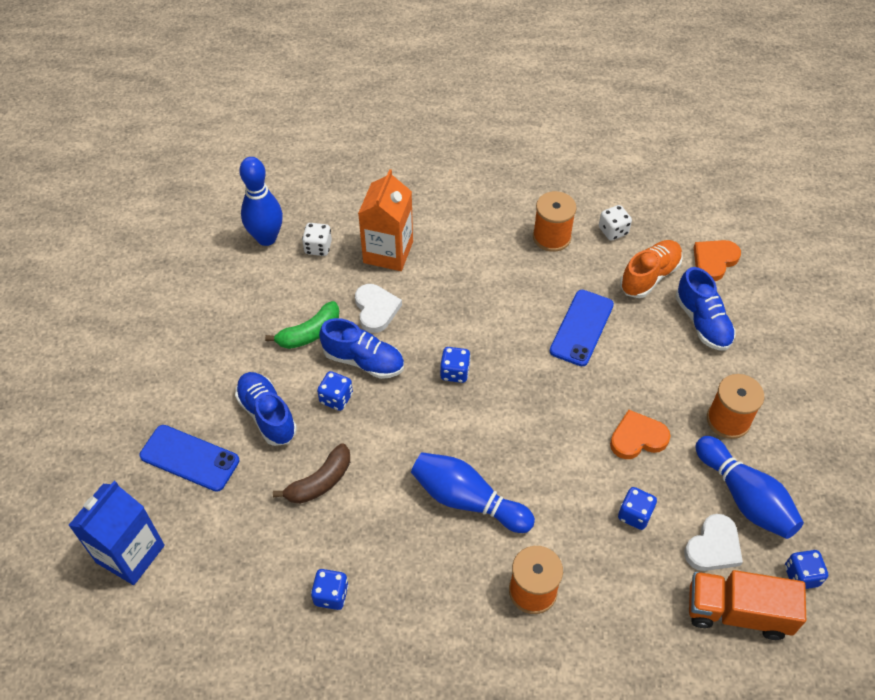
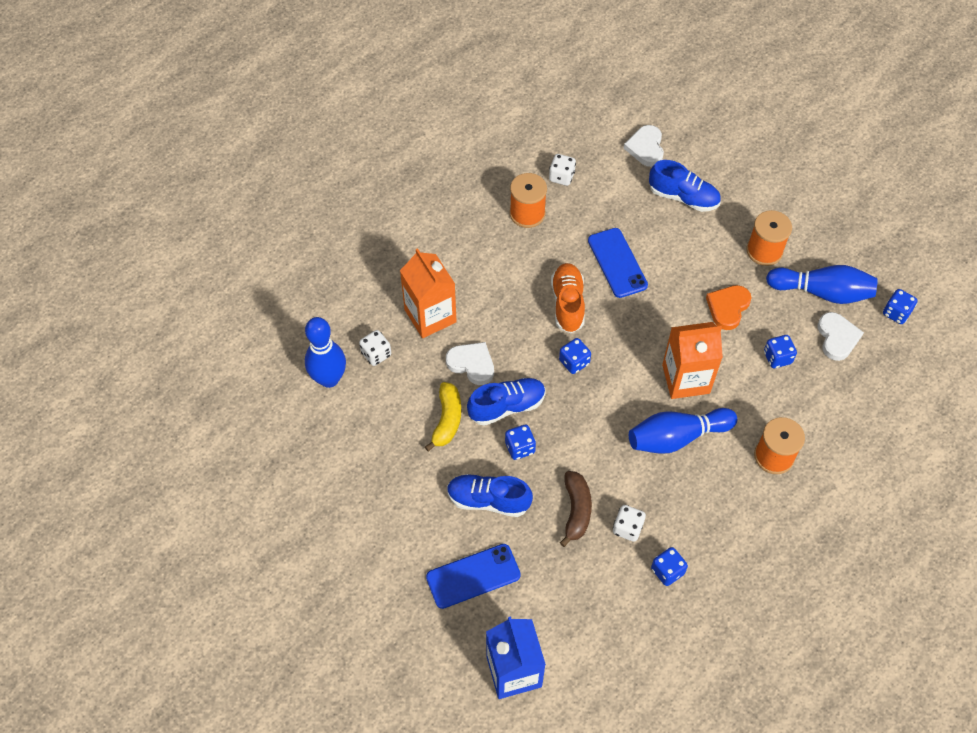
camera: 45 degrees left, 5 degrees up
(310, 333) = (447, 420): green banana -> yellow banana
(342, 532) = (627, 528): none -> white dice
(531, 462) = (686, 379): none -> orange carton
(649, 276) = (619, 191): orange shoe -> orange shoe (567, 304)
(714, 261) = (645, 148): orange heart -> white heart
(737, 612) = (887, 365): orange truck -> none

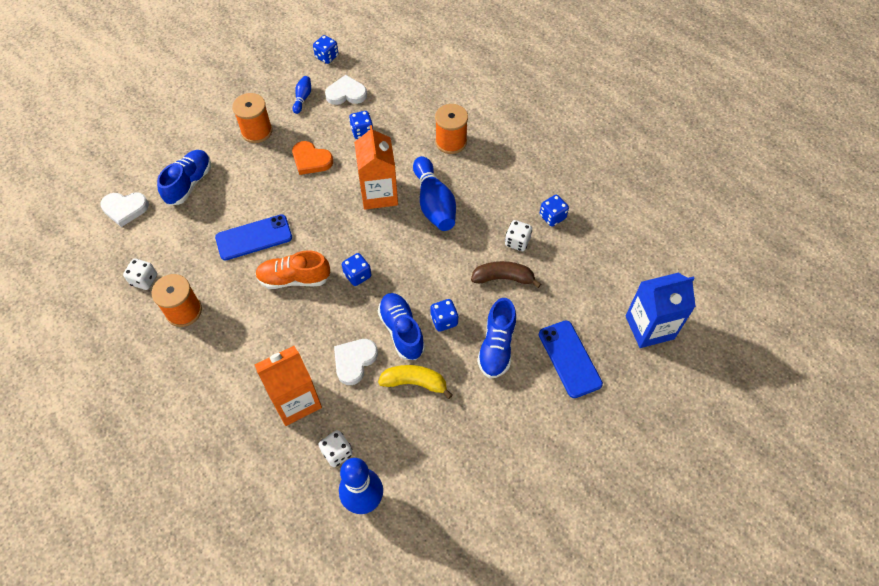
camera: 90 degrees left, 0 degrees up
(822, 292) = (302, 98): blue bowling pin -> blue bowling pin, size x0.48

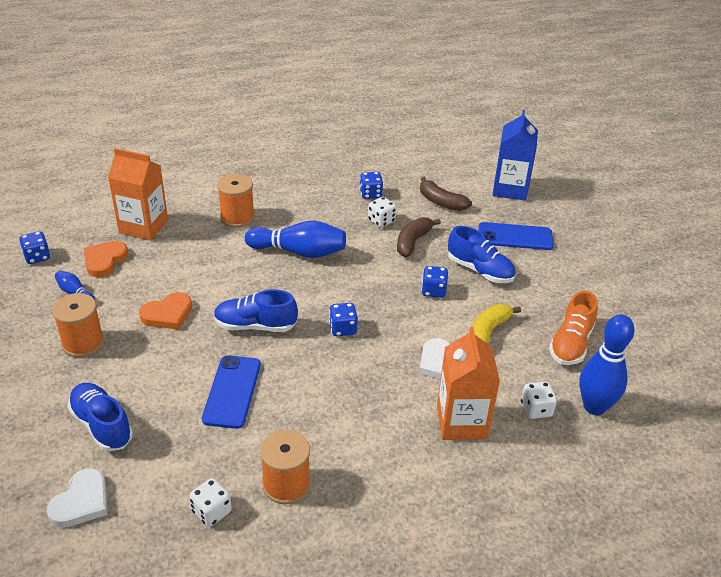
camera: 65 degrees left, 20 degrees down
(294, 278) = (312, 376): orange shoe -> orange shoe (570, 344)
(346, 93) = (104, 260): white heart -> orange heart
(362, 132) = (167, 267): blue dice -> none
(379, 194) = (256, 282): orange carton -> orange carton (143, 227)
(401, 331) = (427, 321): blue shoe -> blue shoe (255, 326)
(581, 277) = (441, 202): none -> brown banana

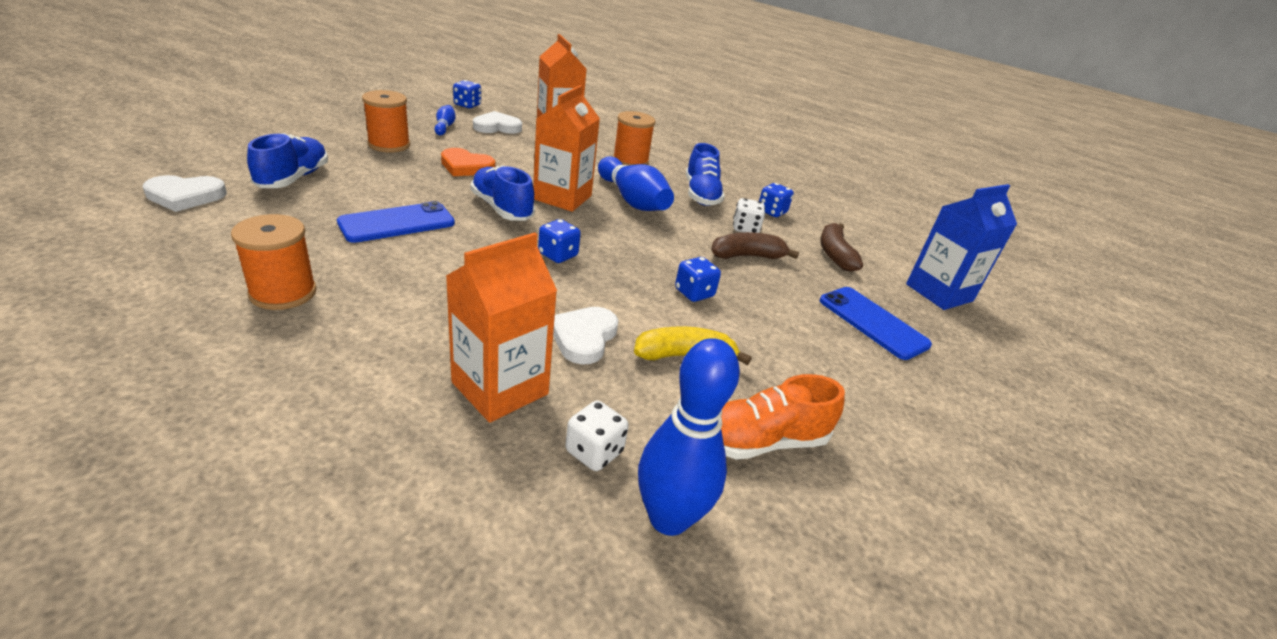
camera: 45 degrees right, 5 degrees down
(104, 260) = (497, 127): orange heart -> white heart
(212, 512) = (211, 261): white dice -> none
(265, 286) = (562, 197): none -> orange carton
(480, 270) = (776, 315): blue shoe -> blue shoe (701, 195)

